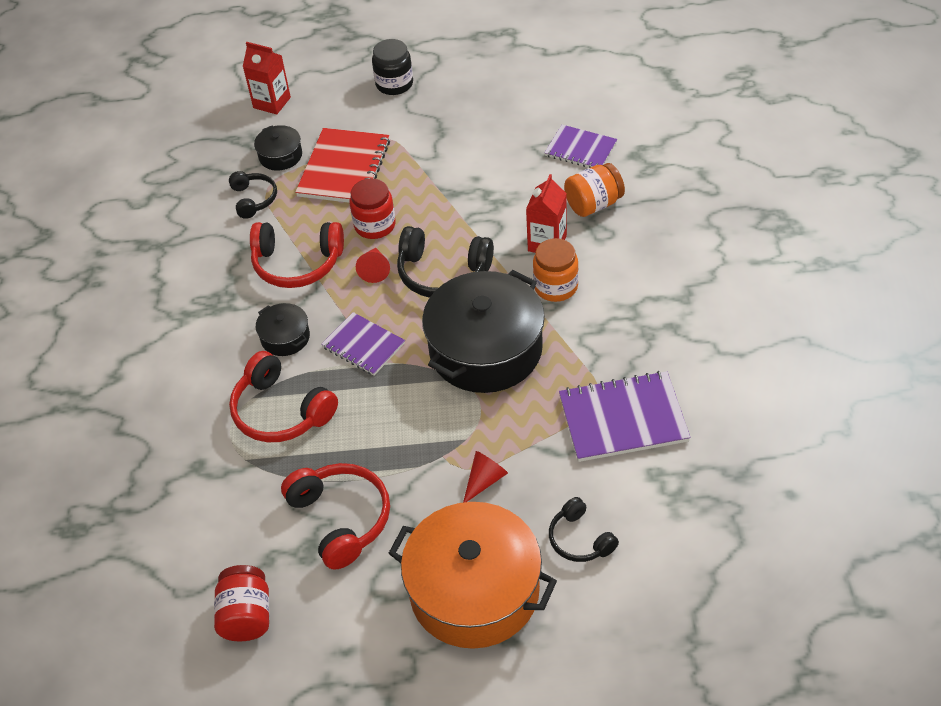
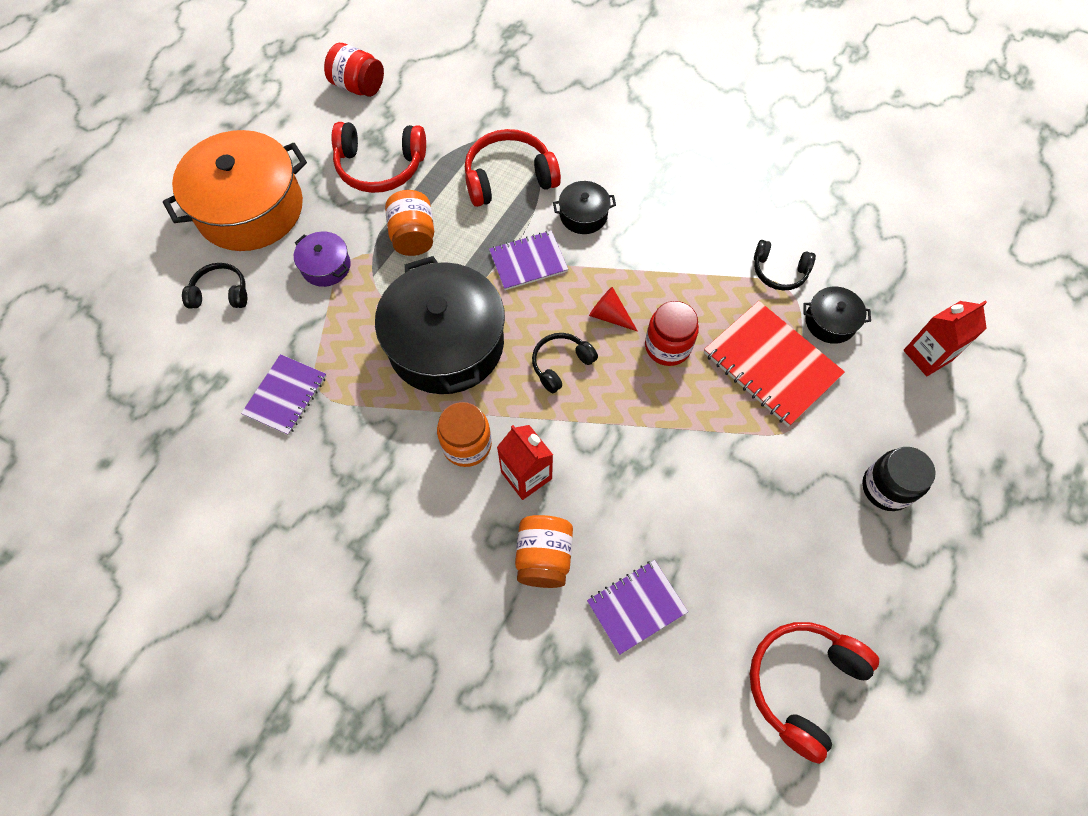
camera: 120 degrees right, 15 degrees up
(297, 263) = (664, 263): red headphones -> red headphones (802, 684)
(401, 438) = (413, 236): none -> orange jar
(443, 273) = (561, 364): black headphones -> black headphones, size x0.60
(485, 480) = (326, 266): red cone -> purple pot
(623, 418) = (286, 395): purple notebook -> purple notebook, size x0.63

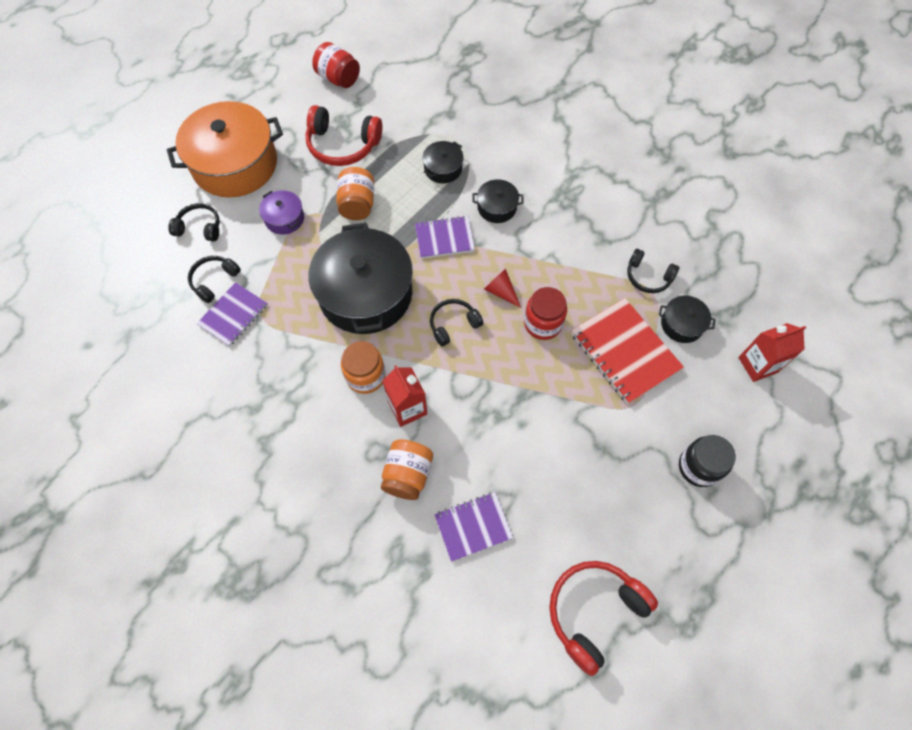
camera: 10 degrees right, 0 degrees up
(253, 356) = (214, 281): none -> black headphones
(509, 178) = (443, 168): red headphones -> black pot

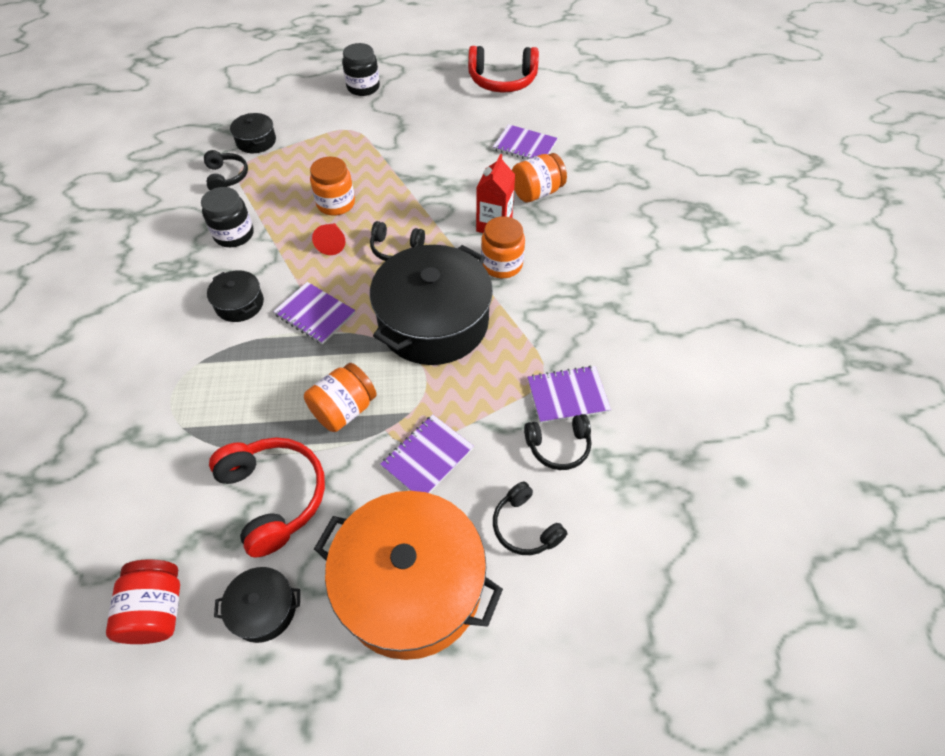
camera: 135 degrees left, 10 degrees down
(284, 218) = (427, 457): purple pot -> purple notebook
(443, 168) = (225, 378): black pot -> black pot (264, 609)
(543, 323) = (336, 204): red jar -> orange jar
(571, 242) = (234, 234): none -> black jar
(624, 351) = (312, 154): red notebook -> none
(758, 365) = (254, 98): red carton -> none

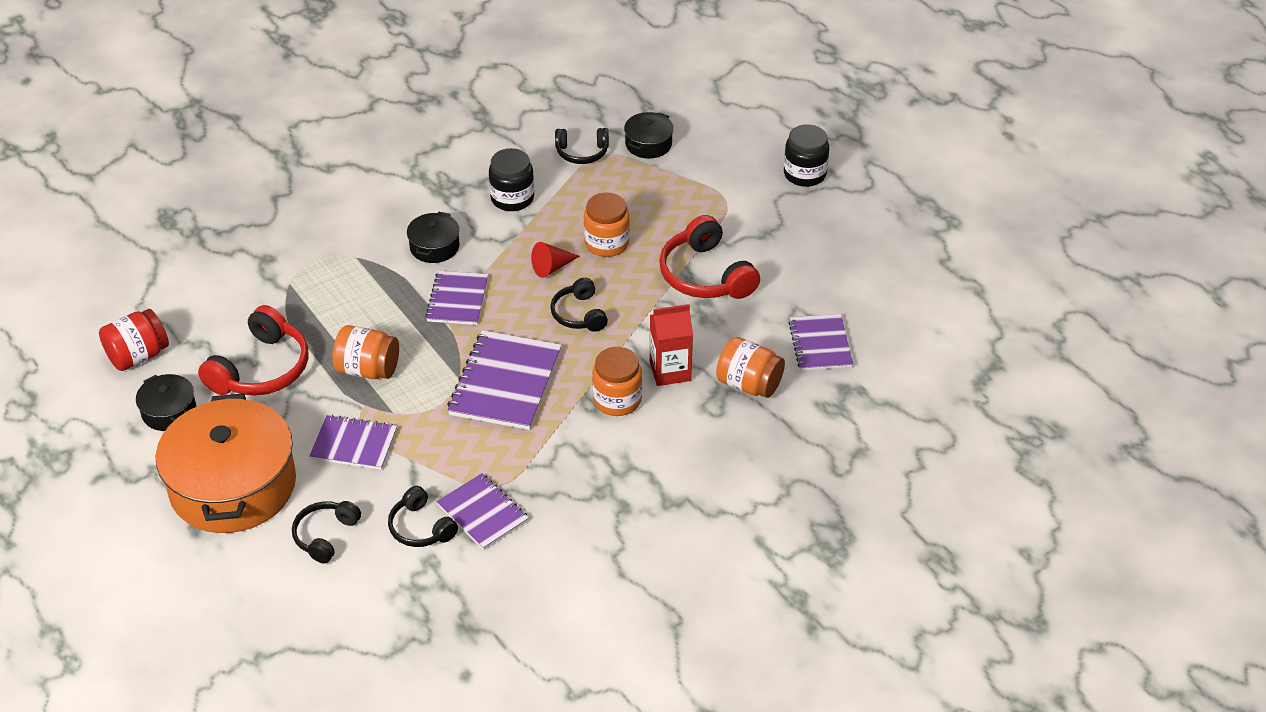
camera: 60 degrees right, 10 degrees down
(226, 177) = (582, 152): black headphones -> black headphones turned 45 degrees clockwise
(433, 322) = (505, 382): black pot -> purple notebook
(502, 81) = (924, 277): red headphones -> red headphones (705, 275)

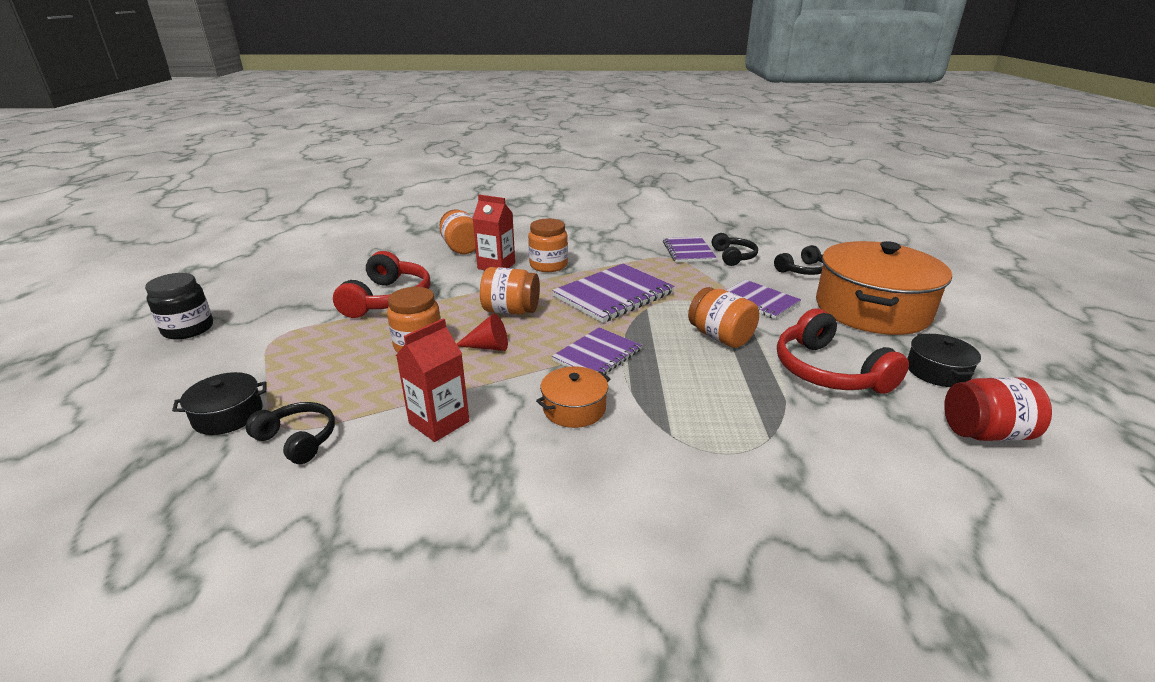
camera: 145 degrees left, 15 degrees down
(261, 369) = (828, 371): red headphones -> red headphones turned 90 degrees counterclockwise
(434, 247) = (574, 408): black pot -> orange pot
(512, 198) = (439, 422): black jar -> red carton
(579, 314) = (511, 311): black headphones -> orange jar
(820, 344) = (392, 248): purple notebook -> none

